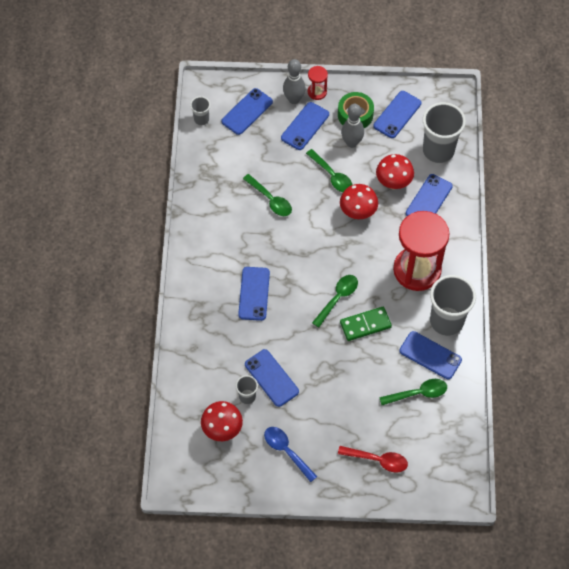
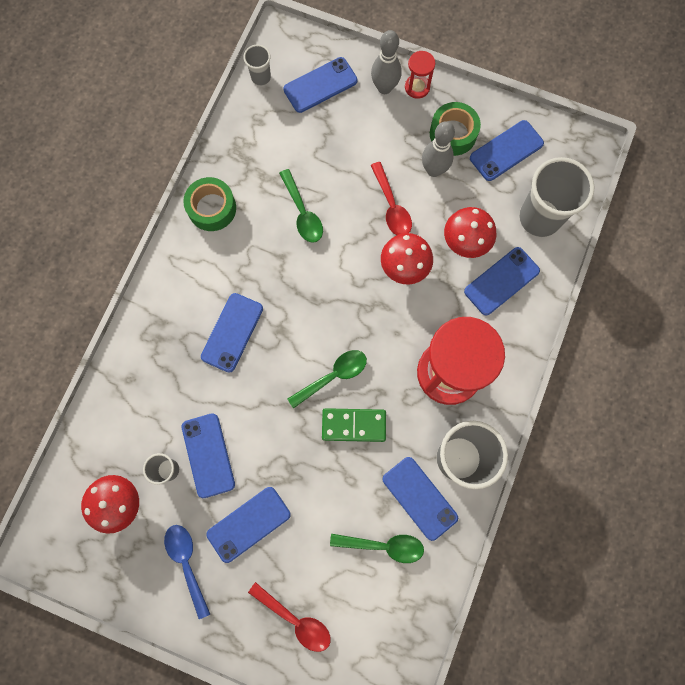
camera: 20 degrees right, 15 degrees up
(203, 217) = (212, 208): none -> green tape
(305, 126) = (384, 128): blue phone -> blue phone (248, 524)
(332, 176) = (391, 206): green spoon -> red spoon

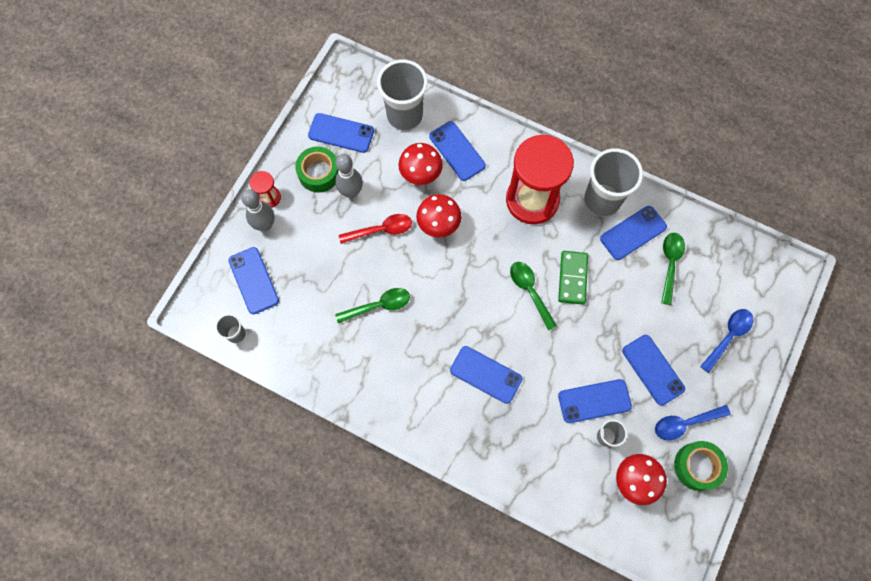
camera: 85 degrees left, 5 degrees down
(212, 208) = (365, 387): green tape -> green tape (697, 466)
(296, 619) = (728, 336): red spoon -> blue spoon
(506, 151) = (341, 133): blue phone -> blue phone turned 45 degrees counterclockwise

